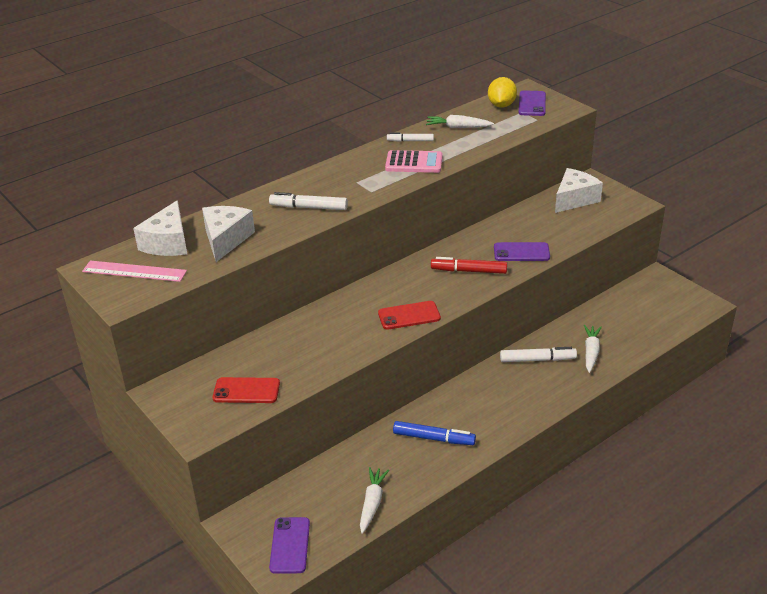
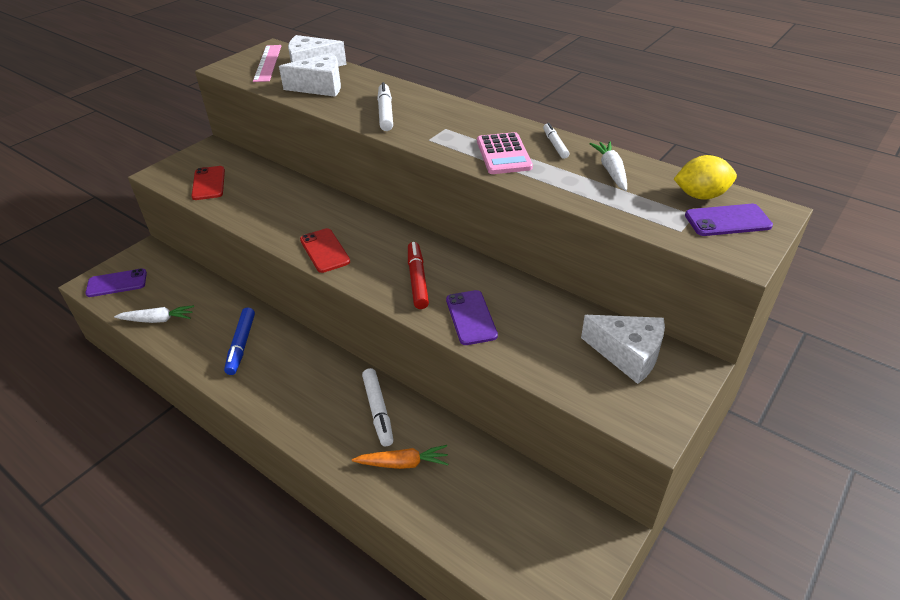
camera: 75 degrees right, 5 degrees up
(591, 352) = (403, 463): white carrot -> orange carrot

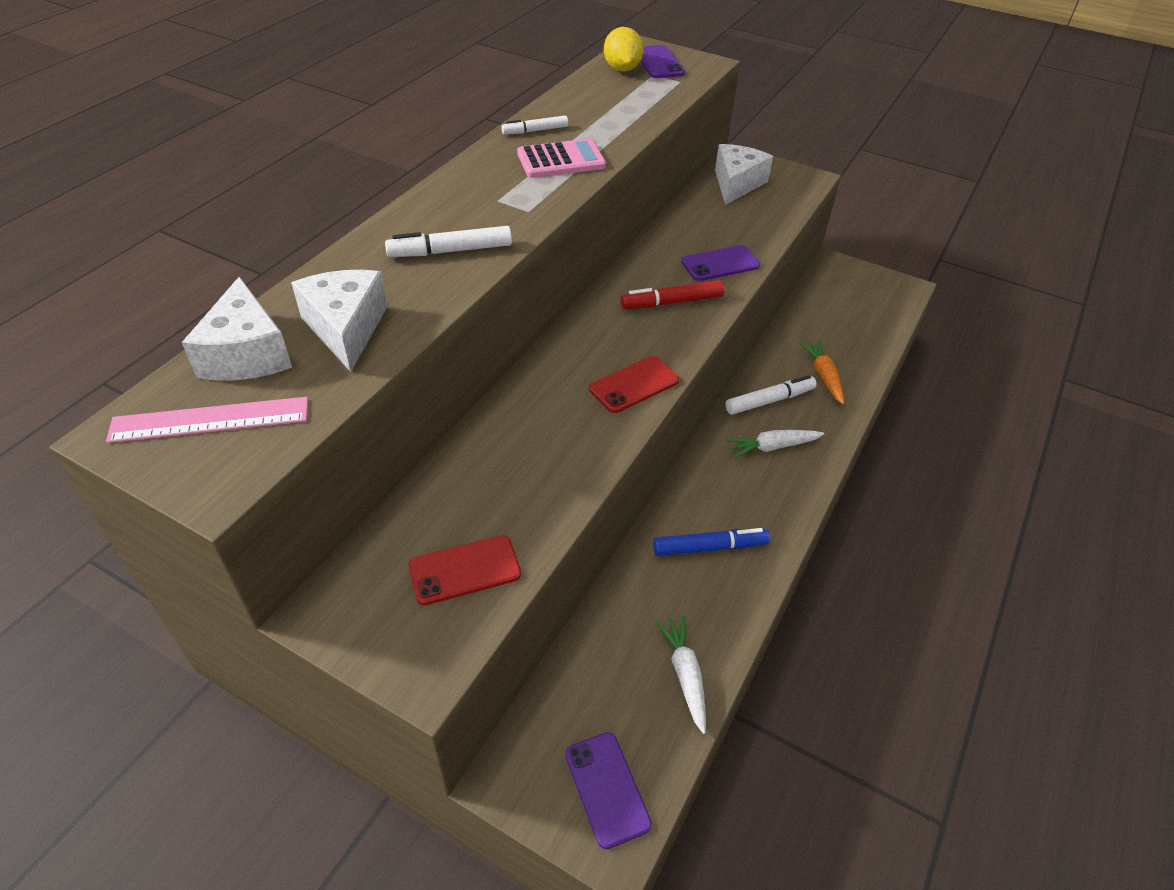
camera: 100 degrees left, 5 degrees up
(611, 171) = (587, 104): white carrot -> white carrot (772, 447)

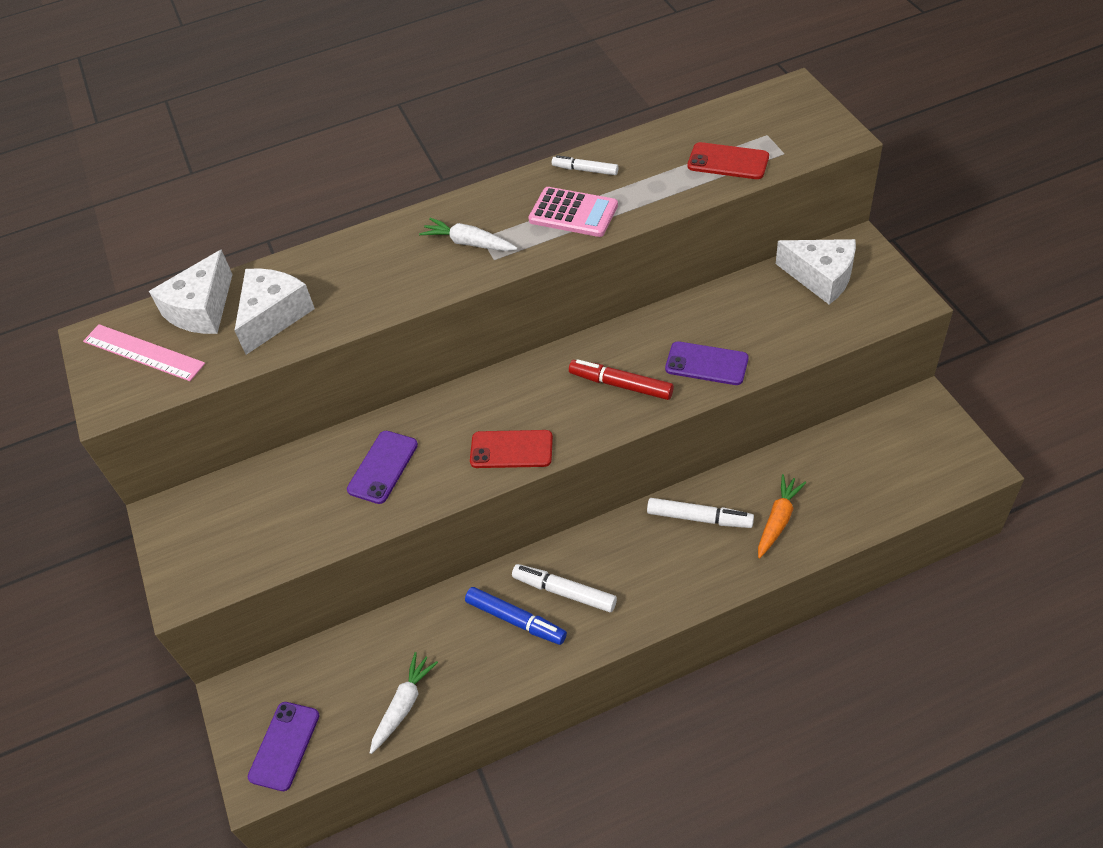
camera: 45 degrees right, 5 degrees up
(450, 251) = (400, 275): white marker -> white marker (564, 592)
(464, 570) = (263, 535): red phone -> red phone (728, 162)
(622, 69) = (742, 117): yellow lemon -> none
(658, 63) = (789, 120): purple phone -> purple phone (383, 467)
(736, 184) = (821, 277): white cheese -> white cheese turned 60 degrees clockwise
(772, 447) = (656, 563): white carrot -> white carrot (469, 243)

